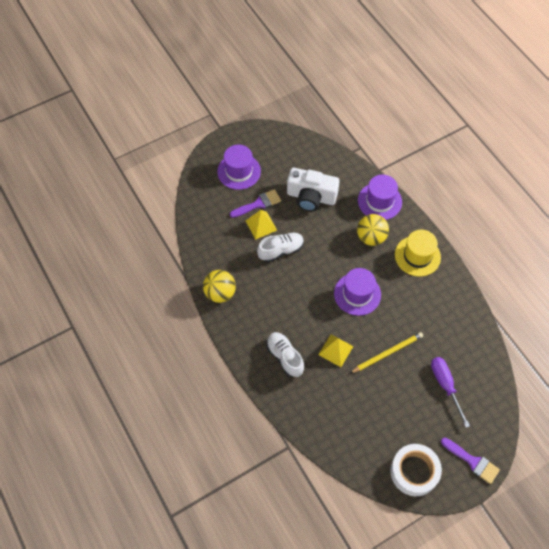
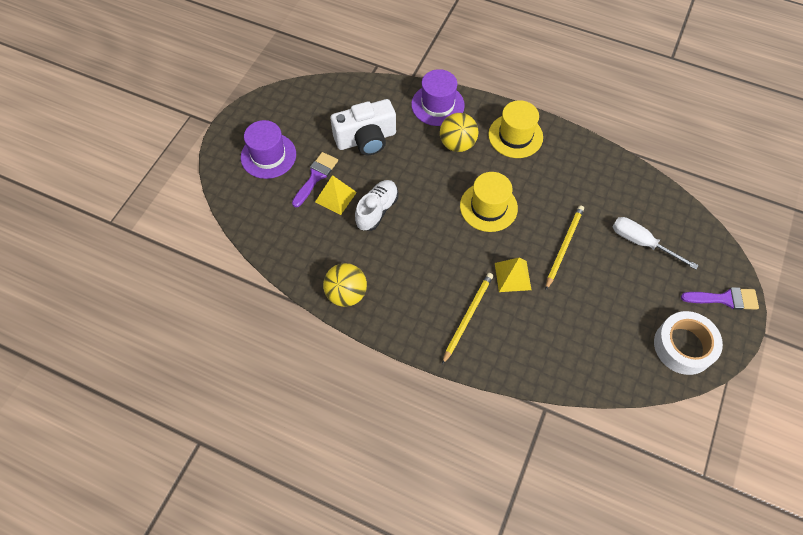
camera: 35 degrees left, 0 degrees up
(285, 357) = (468, 317): white shoe -> yellow pencil
(357, 294) = (488, 207): purple hat -> yellow hat
(445, 386) = (641, 243): purple screwdriver -> white screwdriver

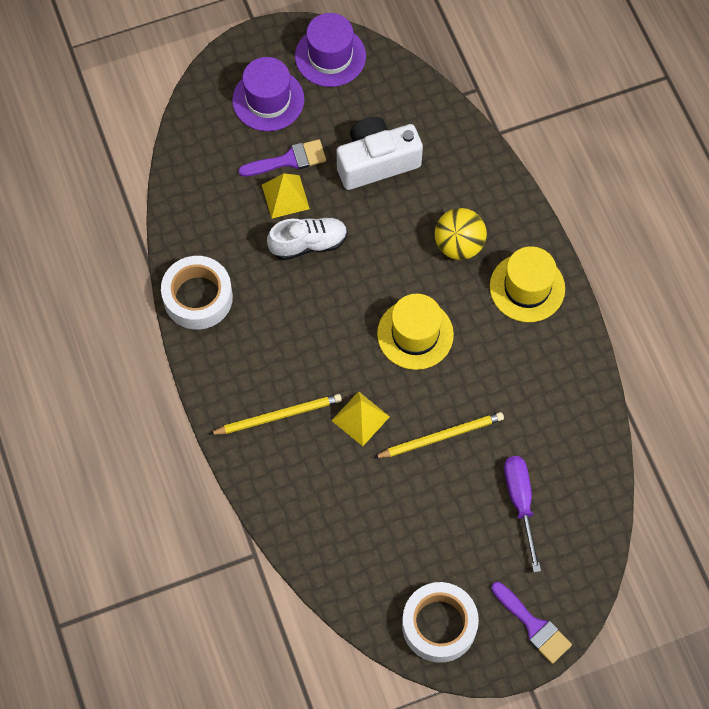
camera: 45 degrees right, 5 degrees up
(346, 294) = (198, 297): yellow ball -> white tape
(366, 139) = (376, 162): white camera -> white camera turned 135 degrees clockwise
(437, 105) = (487, 186): purple hat -> purple hat (330, 56)
(641, 243) = (520, 503): white screwdriver -> purple screwdriver

